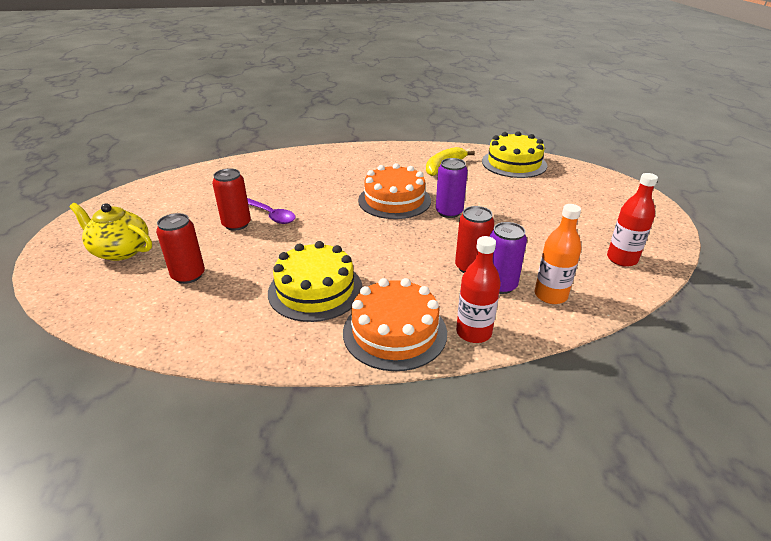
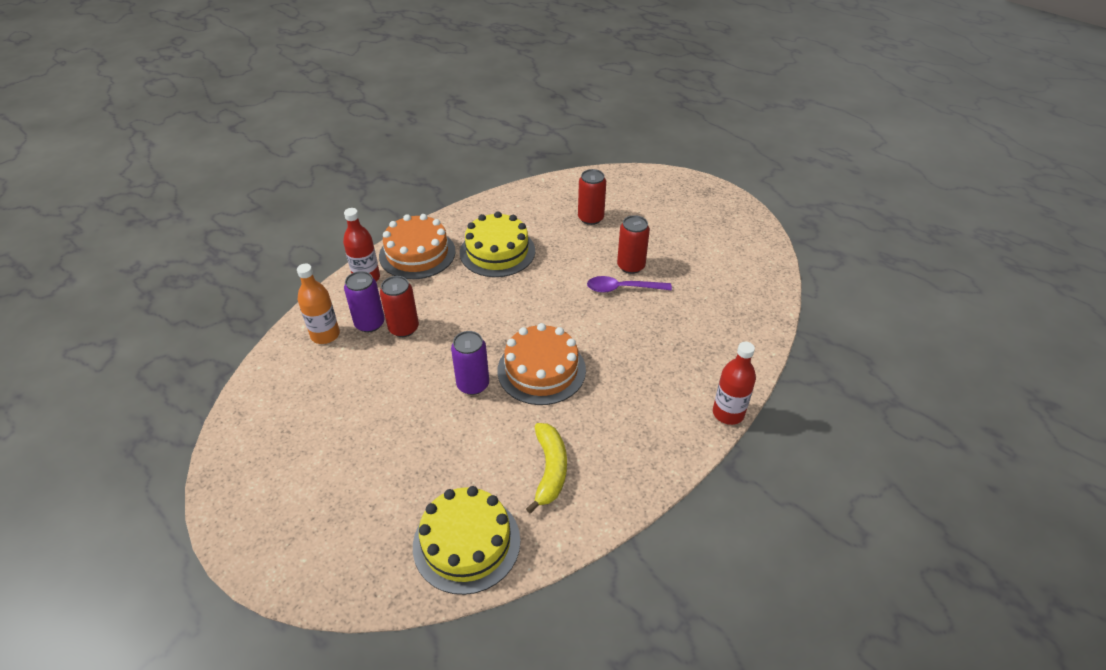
camera: 140 degrees right, 10 degrees up
(120, 251) = (663, 207): yellow teapot -> none
(622, 259) = (271, 412): red bottle -> red bottle (728, 413)

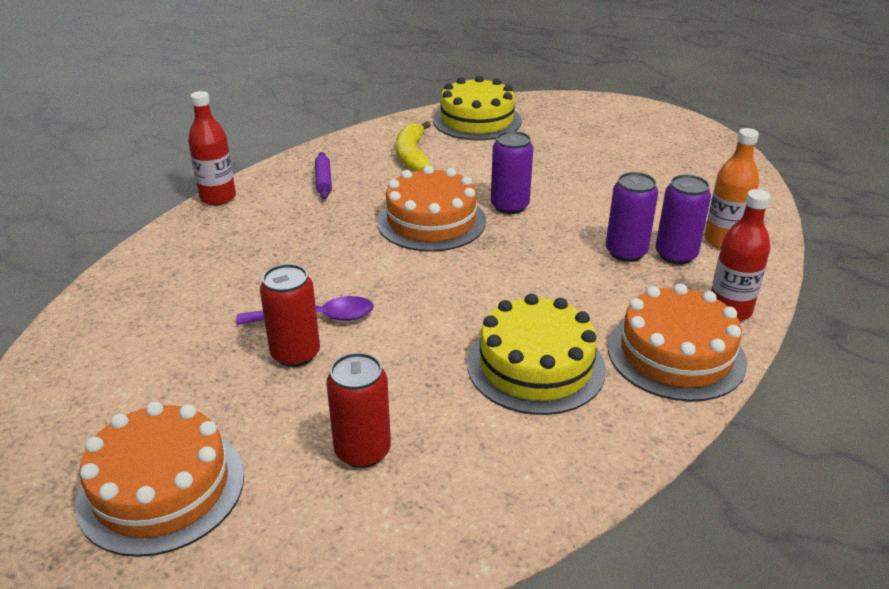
camera: 175 degrees right, 10 degrees down
(403, 328) = (626, 252): red can -> purple can
(636, 432) = (323, 181): none -> purple rolling pin
(678, 209) = (161, 488): none -> orange cake

